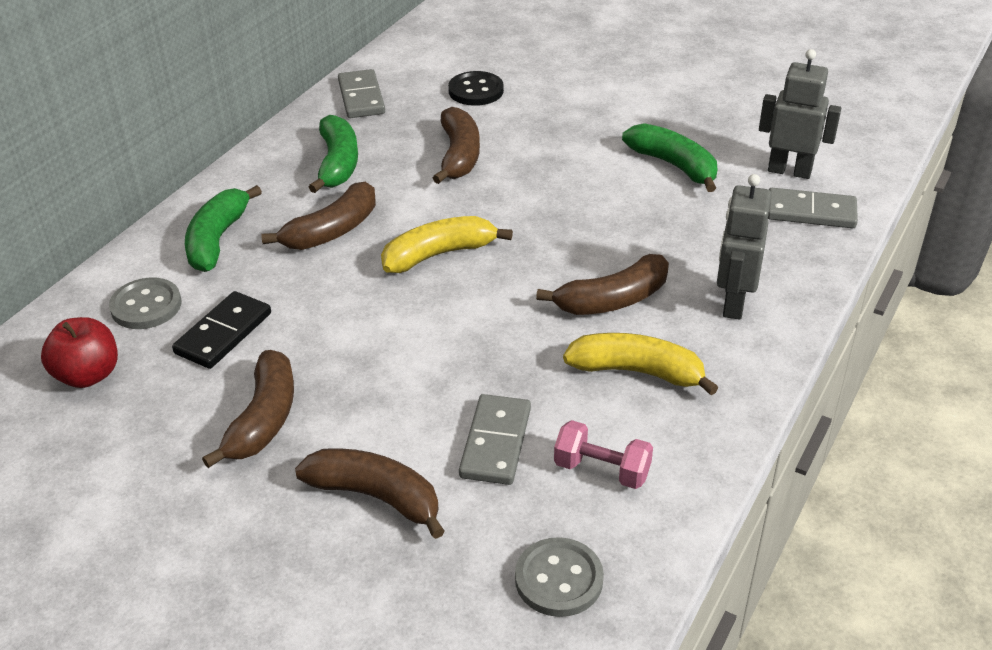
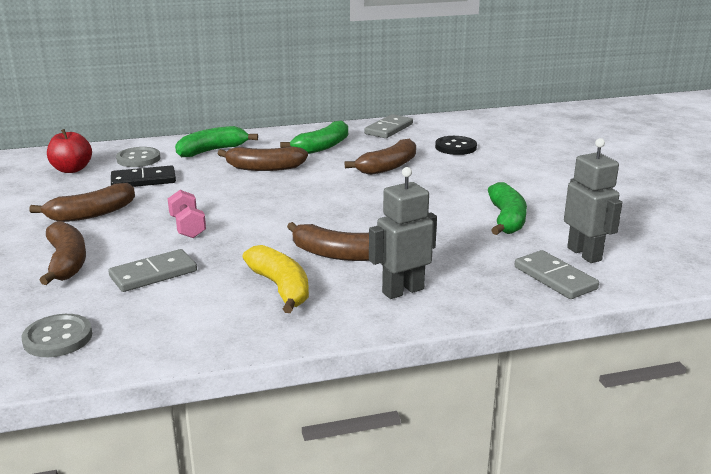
camera: 45 degrees right, 15 degrees down
(439, 254) = (292, 197): yellow banana -> none
(602, 470) = (172, 313): pink dumbbell -> pink dumbbell (187, 227)

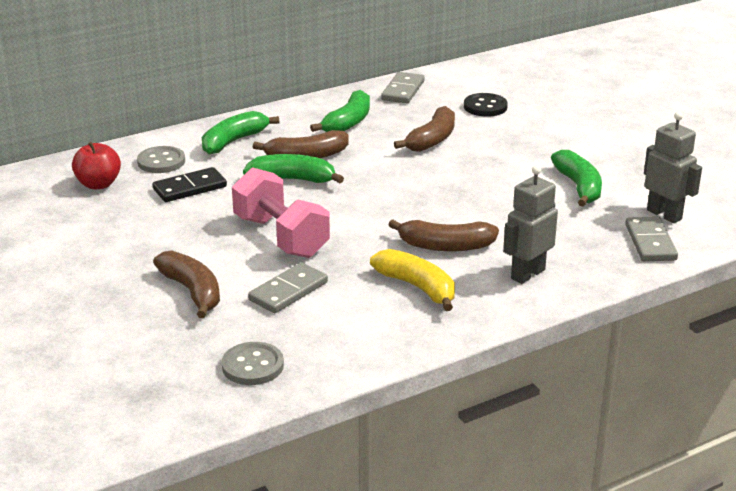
camera: 15 degrees left, 5 degrees up
(91, 214) = (169, 235): brown banana -> none
(187, 227) = (281, 237): pink dumbbell -> pink dumbbell, size x1.84
(238, 183) = (293, 179): none -> green banana
(555, 278) = (650, 242): grey domino -> grey domino turned 45 degrees clockwise

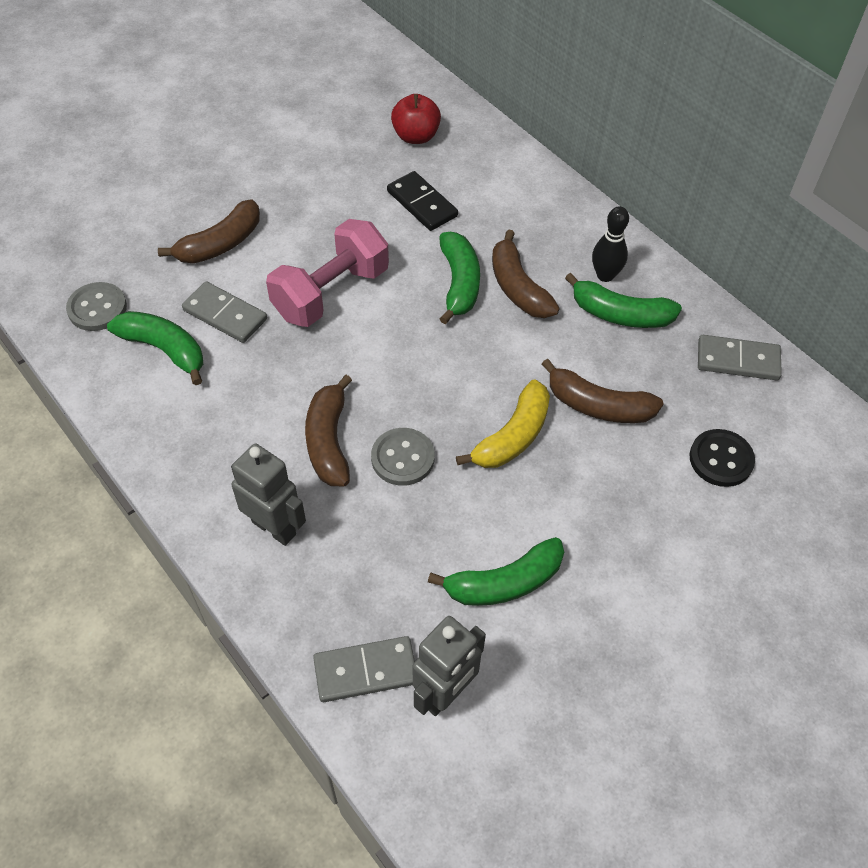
camera: 80 degrees right, 25 degrees up
(161, 162) = (475, 171): grey button -> grey button (402, 458)
(234, 141) = (539, 219): green banana -> green banana (165, 350)
(306, 123) = (605, 275): none -> black bowling pin
(418, 287) = (238, 422): yellow banana -> yellow banana (512, 437)

